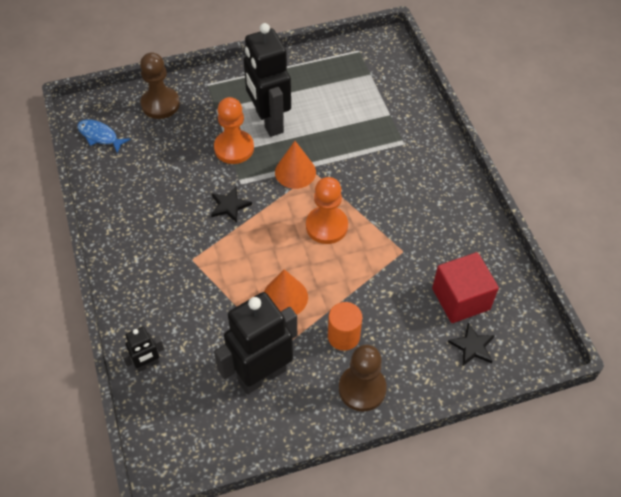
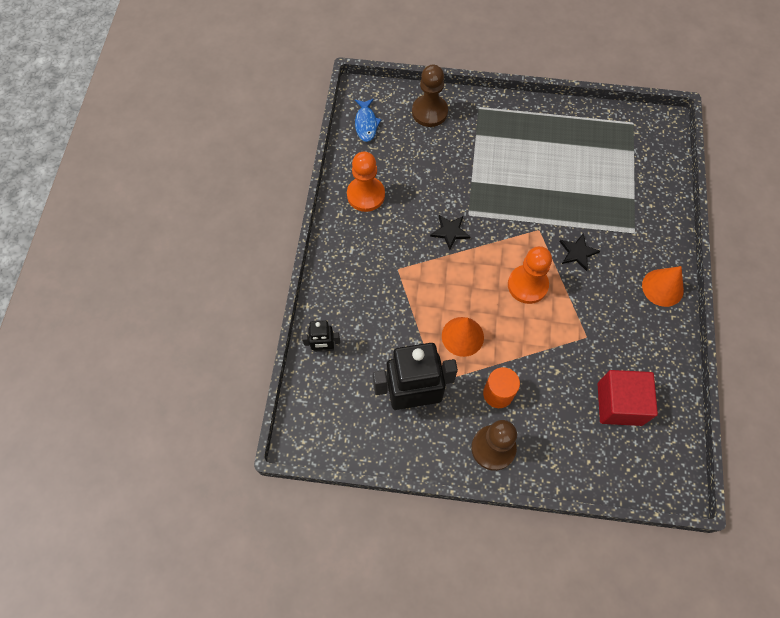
camera: 25 degrees right, 10 degrees up
(100, 136) = (366, 124): blue fish -> blue fish turned 150 degrees counterclockwise
(234, 148) = (476, 178): orange pawn -> orange pawn (366, 195)
(269, 122) = (518, 164): black robot -> none
(295, 172) = (521, 222): orange cone -> orange cone (662, 287)
(472, 346) = (609, 453): black star -> black star (577, 252)

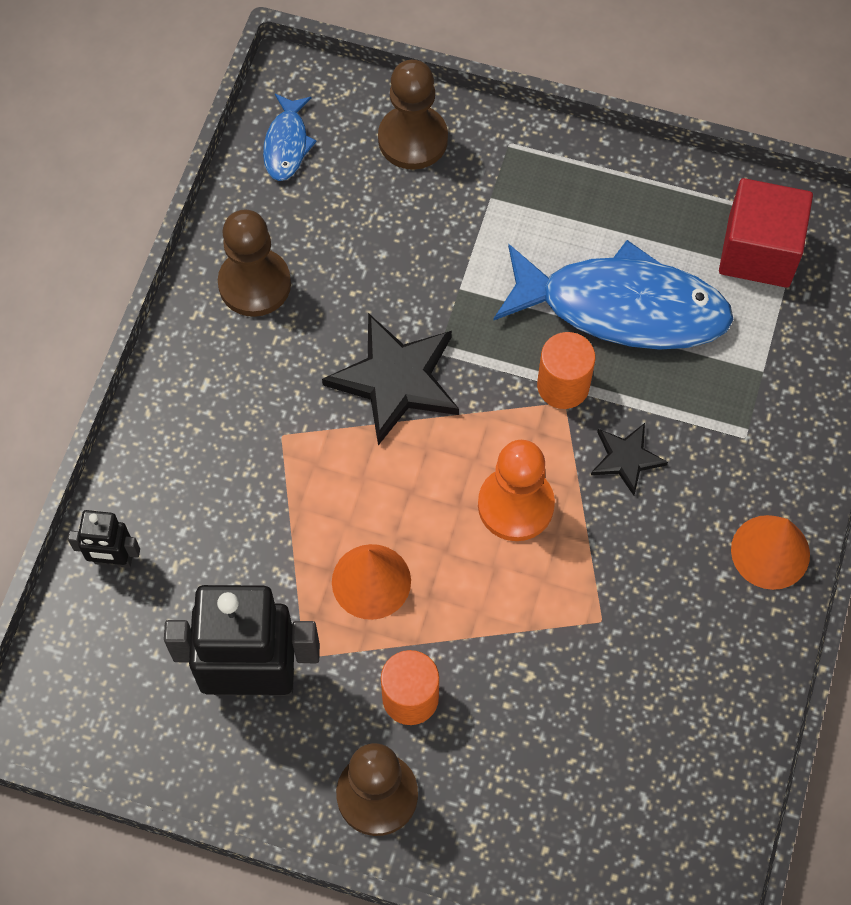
camera: 10 degrees right, 0 degrees up
(366, 195) = (254, 284): orange pawn -> brown pawn
(450, 232) = (395, 380): black star -> black star, size x1.84
(536, 221) = (563, 385): none -> orange cylinder
(556, 178) = (622, 307): none -> blue fish
(619, 404) = (630, 755): red cube -> red cube (759, 251)

